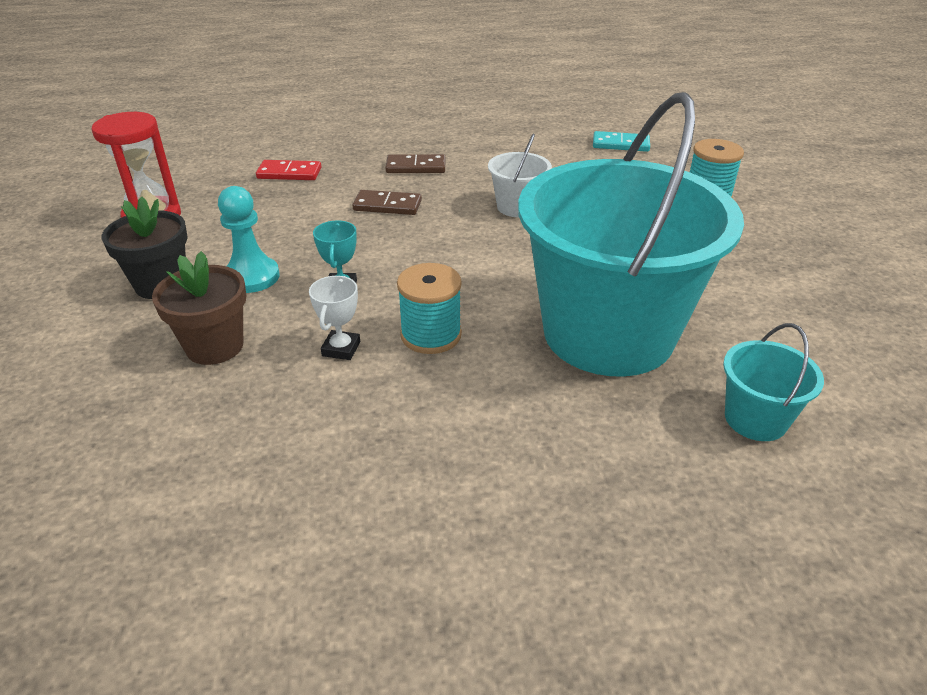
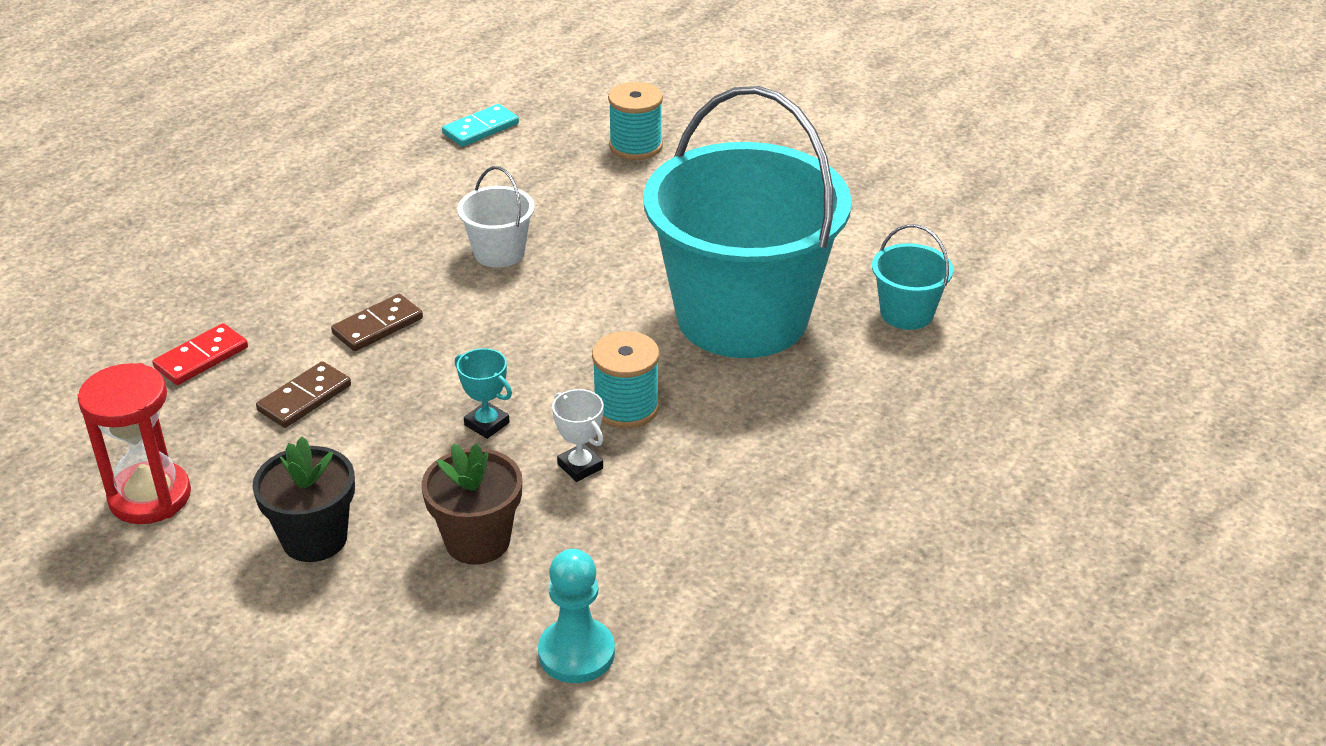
camera: 50 degrees left, 0 degrees up
(252, 277) = (387, 472): turquoise pawn -> turquoise pawn (576, 653)
(416, 167) = (326, 269): brown domino -> brown domino (304, 398)

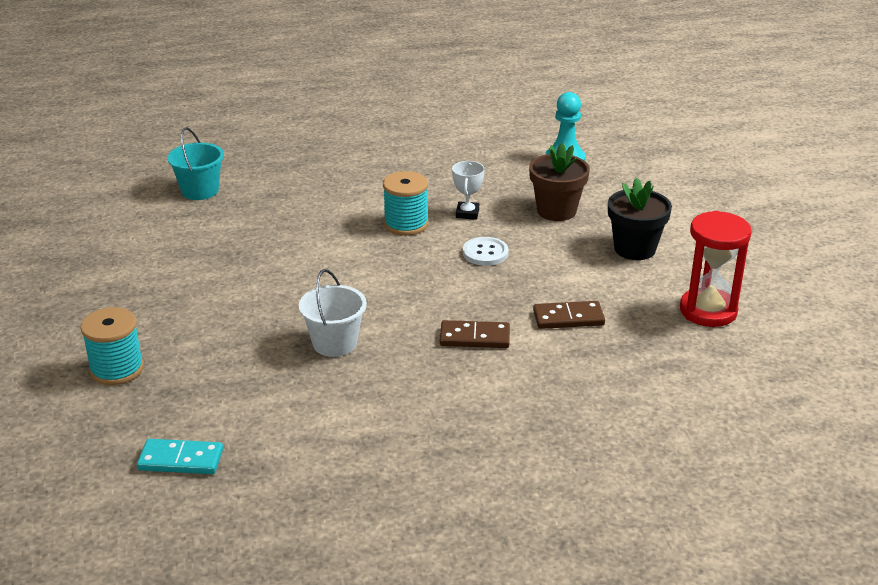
camera: 135 degrees left, 5 degrees down
(201, 358) = (608, 379): red domino -> none
(487, 424) = (485, 253): turquoise trophy -> white button
(742, 317) = (275, 231): turquoise bucket -> none

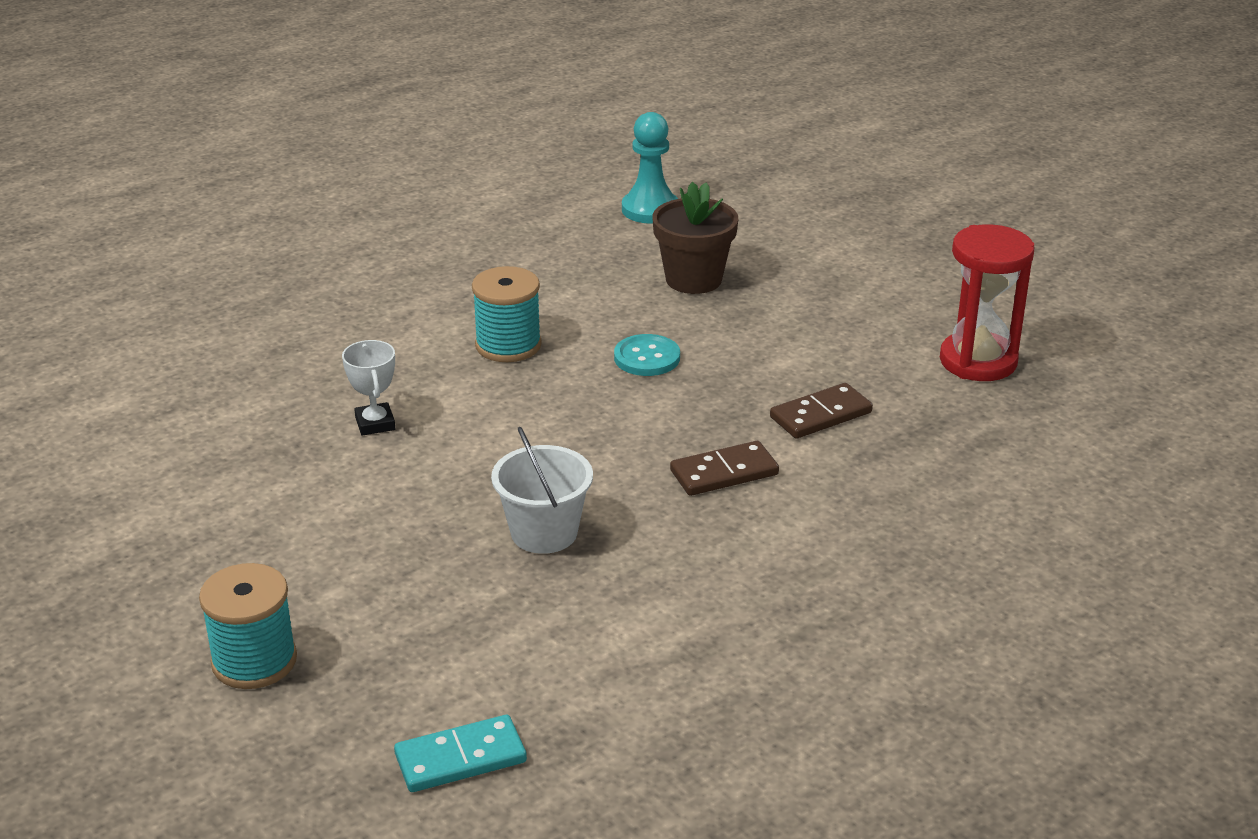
camera: 25 degrees left, 0 degrees up
(200, 191) = (163, 370): turquoise bucket -> none
(467, 213) = (580, 310): white trophy -> white trophy (375, 423)
(485, 253) = (647, 358): white button -> turquoise button
(634, 249) = (830, 305): black flower pot -> none

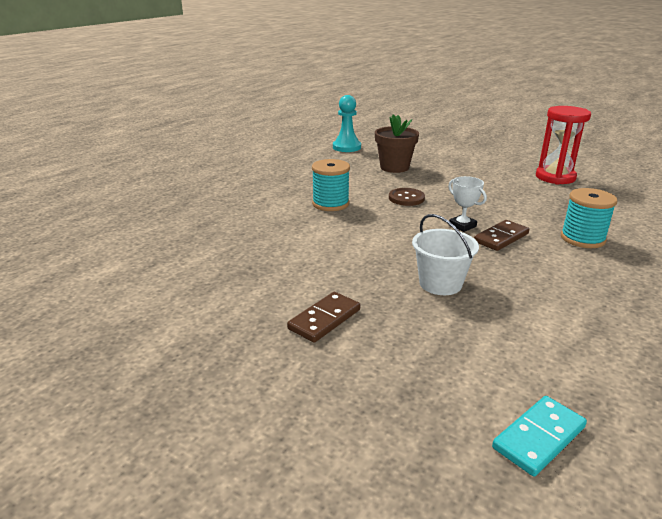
camera: 20 degrees left, 5 degrees down
(254, 661) = (328, 405): turquoise spool -> turquoise spool (582, 239)
(375, 423) = (289, 249): white trophy -> white trophy (462, 226)
(647, 358) = (406, 198): turquoise button -> brown button
(820, 415) = (515, 207): brown domino -> brown domino (324, 319)

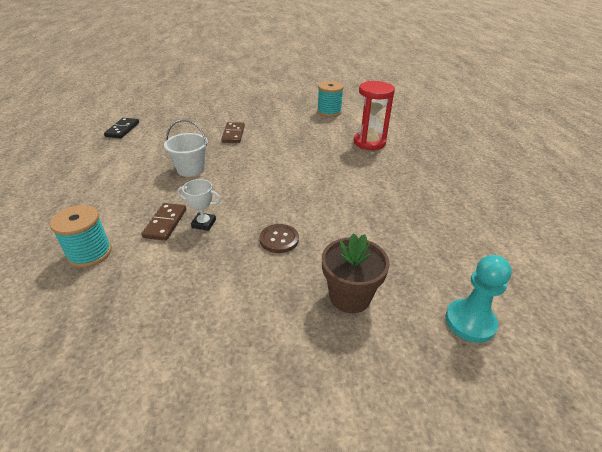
camera: 140 degrees right, 10 degrees up
(330, 204) = (329, 202): turquoise spool -> turquoise spool (329, 112)
(539, 438) = (122, 129): turquoise domino -> black domino
(555, 177) = (117, 400): red hourglass -> red hourglass (369, 142)

